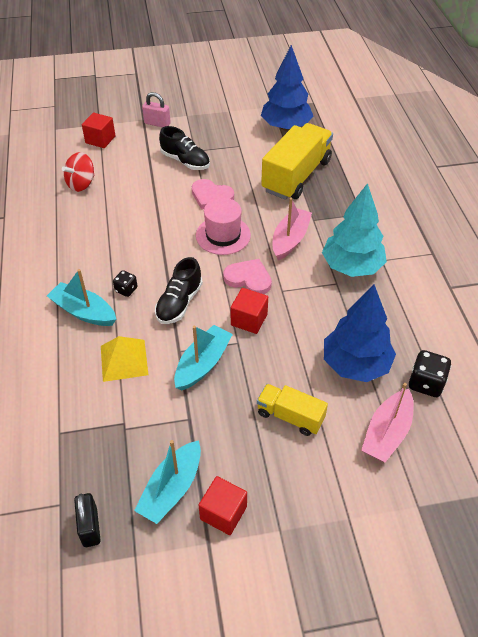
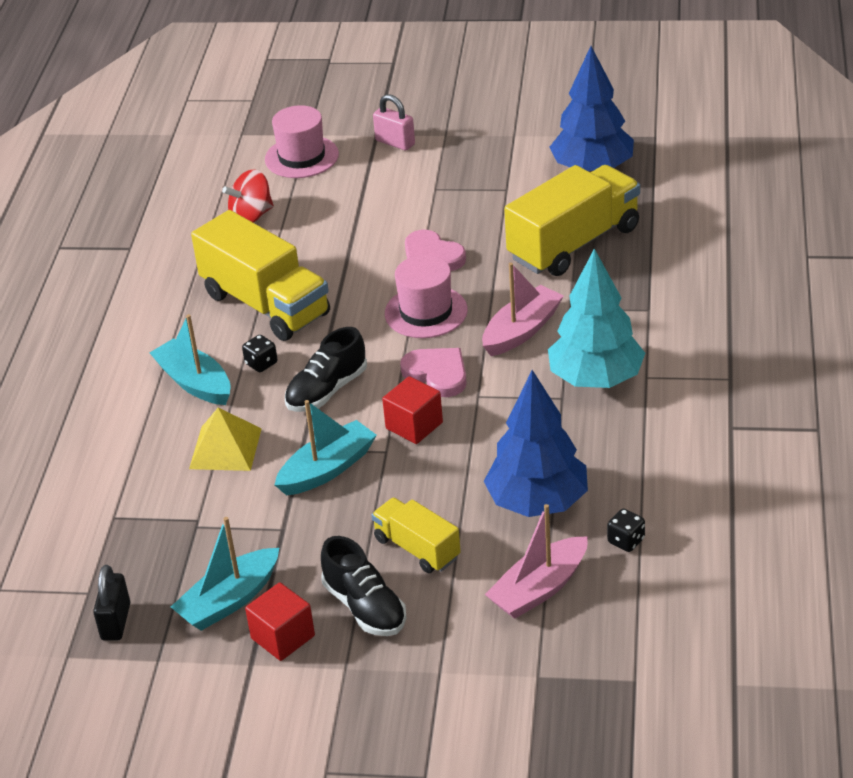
camera: 20 degrees right, 10 degrees down
(100, 139) = (301, 157): red cube -> pink hat
(113, 245) = (266, 304): none -> yellow truck
(185, 161) = (415, 202): black shoe -> black shoe (365, 607)
(426, 383) = (626, 541): black dice -> black dice, size x0.62

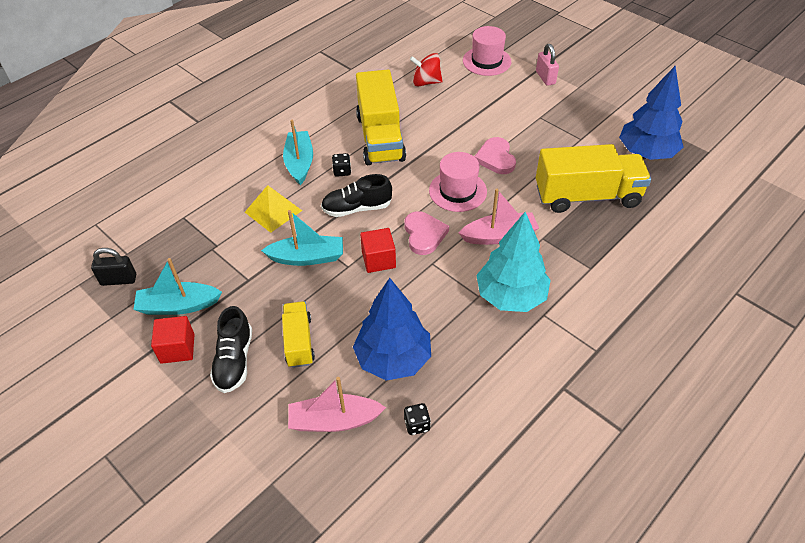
camera: 35 degrees right, 10 degrees up
(116, 622) = (118, 280): black padlock -> black padlock turned 45 degrees clockwise

